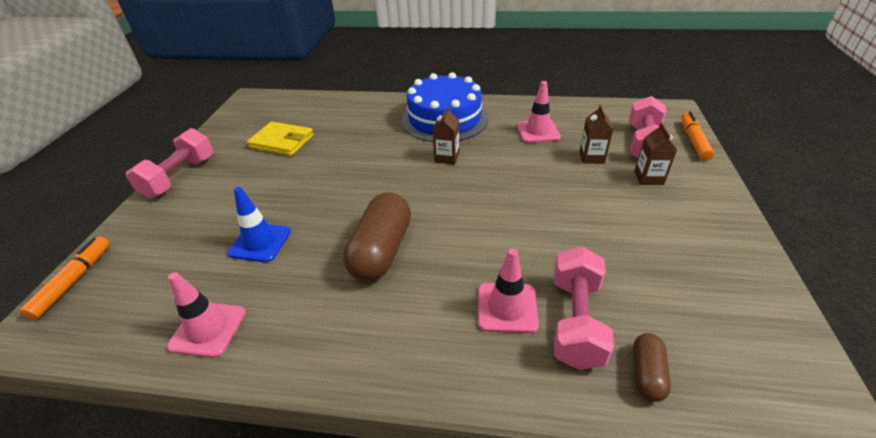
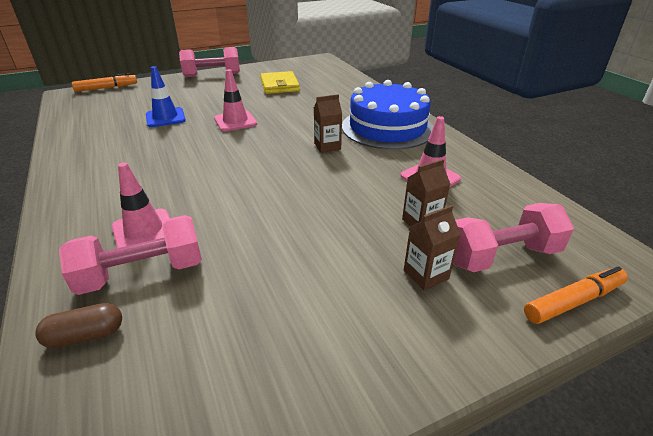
camera: 55 degrees right, 5 degrees down
(208, 329) = (82, 132): pink traffic cone -> pink traffic cone (235, 121)
(381, 250) = (182, 158): brown capsule -> none

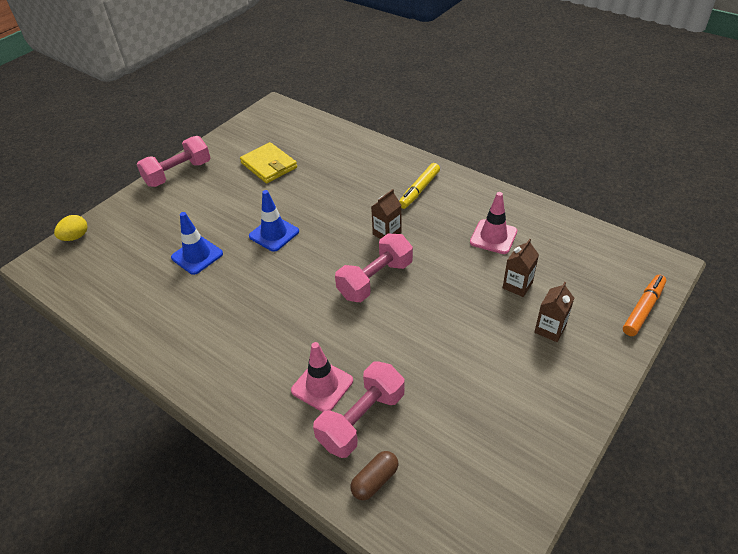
camera: 25 degrees left, 10 degrees up
(106, 88) = (75, 237): orange marker -> yellow egg
(235, 121) = (274, 234): pink traffic cone -> blue traffic cone
(387, 128) = (419, 190): blue cake -> yellow marker
(501, 256) = (585, 292): pink dumbbell -> pink dumbbell (375, 280)

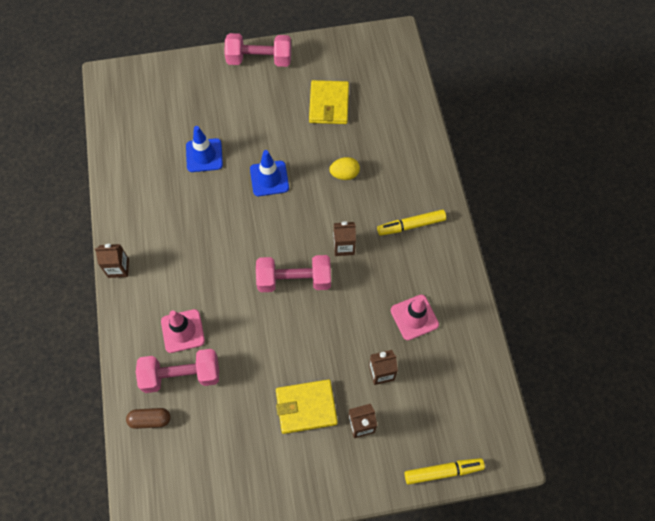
camera: 40 degrees right, 20 degrees up
(75, 237) = (146, 71): yellow egg -> yellow egg (344, 174)
(201, 387) = (118, 268): none -> brown carton
(495, 353) = (306, 407): none -> yellow wallet
(643, 309) = (443, 471): orange marker -> yellow marker

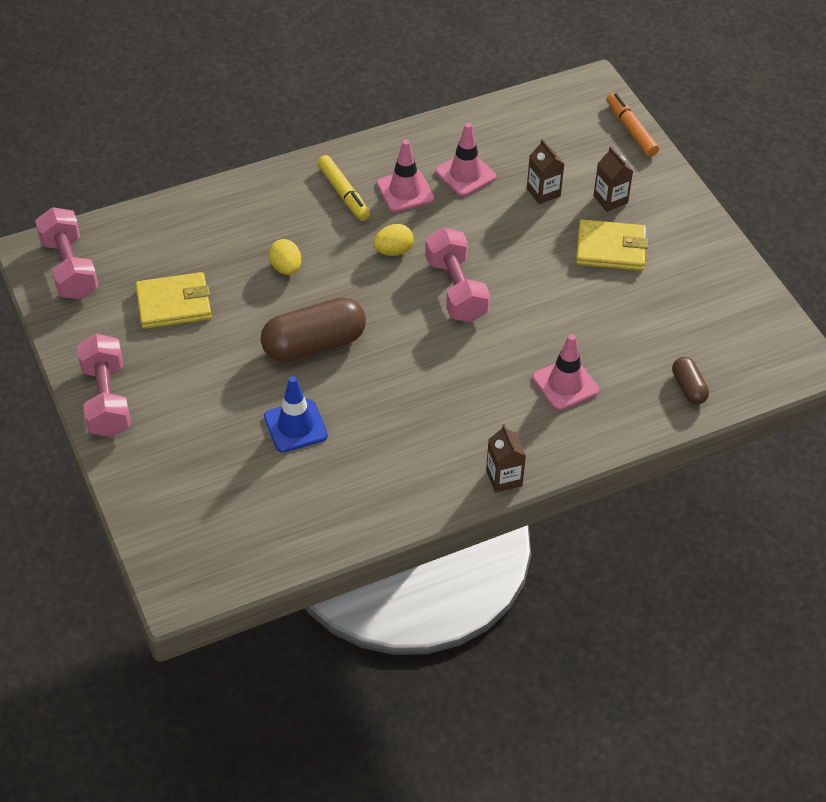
camera: 105 degrees left, 15 degrees down
(181, 375) = (622, 371): pink dumbbell -> pink dumbbell (69, 268)
(269, 178) = (314, 344): blue traffic cone -> brown capsule
(306, 407) = (610, 249): yellow wallet -> yellow wallet turned 60 degrees counterclockwise
(344, 246) = (393, 251): brown carton -> yellow egg
(404, 268) = (405, 191): none -> pink traffic cone
(443, 471) = (631, 130): yellow marker -> orange marker

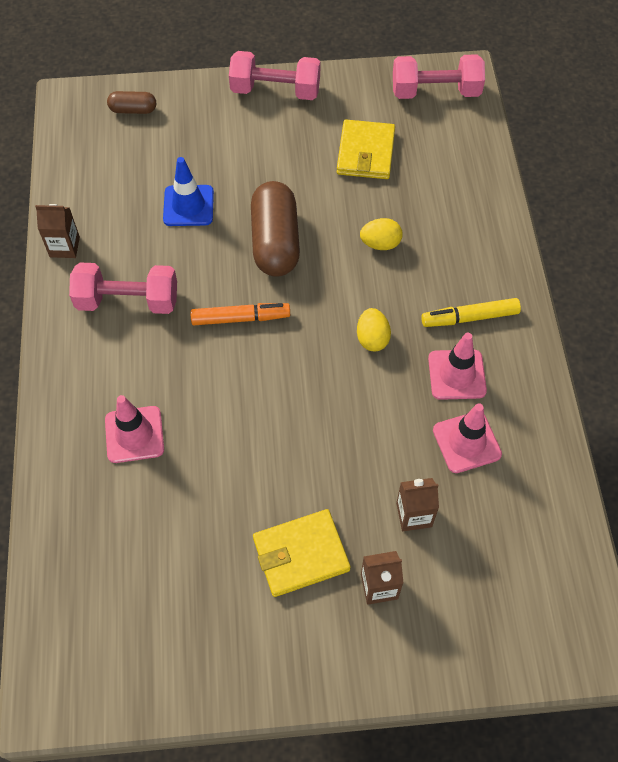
camera: 110 degrees right, 10 degrees up
(456, 289) = (298, 378): pink dumbbell -> pink dumbbell (128, 301)
(504, 478) = (54, 343): brown carton -> brown carton (64, 247)
(610, 249) = (301, 554): yellow wallet -> yellow wallet turned 45 degrees clockwise
(631, 130) = (496, 664): orange marker -> orange marker (240, 318)
(688, 387) = (74, 553): brown capsule -> brown capsule (133, 110)

